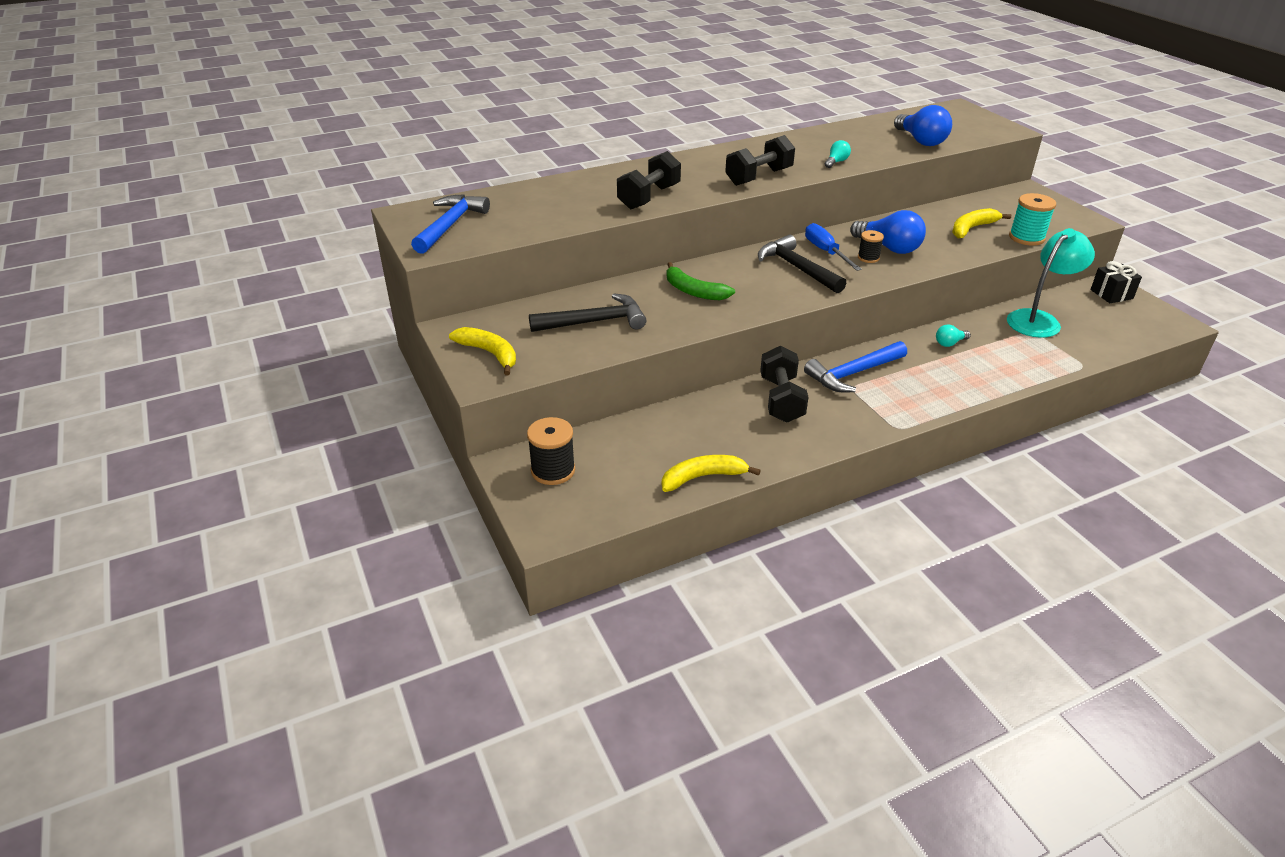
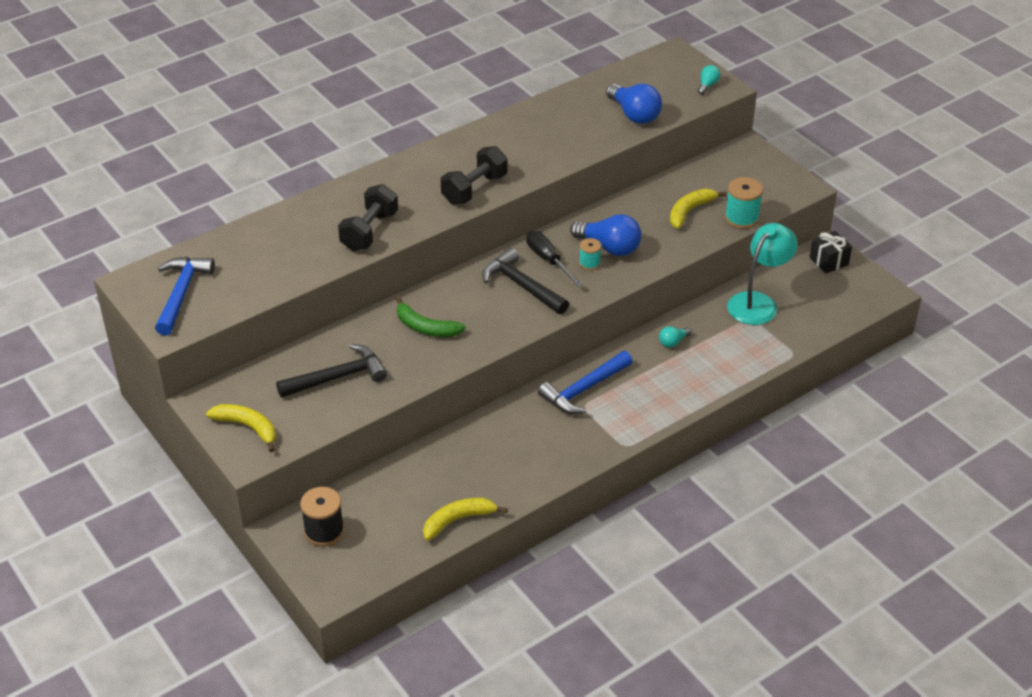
camera: 10 degrees left, 5 degrees up
(781, 400) = (519, 428): black dumbbell -> none
(825, 252) = (548, 260): blue screwdriver -> black screwdriver
(836, 162) = (550, 157): turquoise light bulb -> turquoise light bulb (707, 85)
(868, 258) = (589, 263): black spool -> turquoise spool

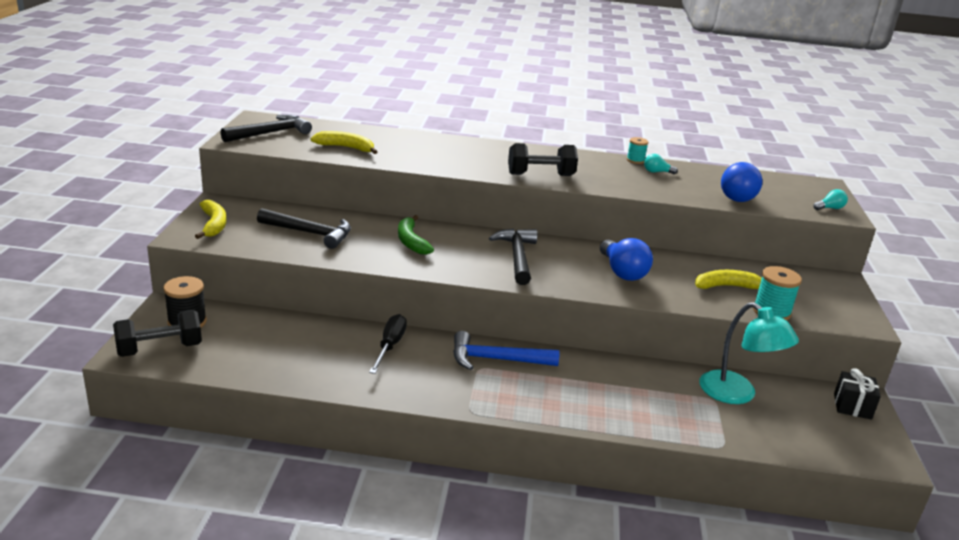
camera: 40 degrees right, 15 degrees down
(181, 294) = (270, 133): blue hammer -> black hammer
(369, 231) = (431, 160): black dumbbell -> black dumbbell (159, 349)
(458, 520) = (273, 372): yellow banana -> yellow banana (346, 148)
(548, 260) = (561, 255): black screwdriver -> black screwdriver (390, 346)
(589, 263) = (591, 272): turquoise spool -> turquoise spool (635, 160)
(673, 342) = (618, 375): turquoise light bulb -> turquoise light bulb (657, 172)
(758, 302) = (737, 394): turquoise lamp -> turquoise lamp turned 60 degrees clockwise

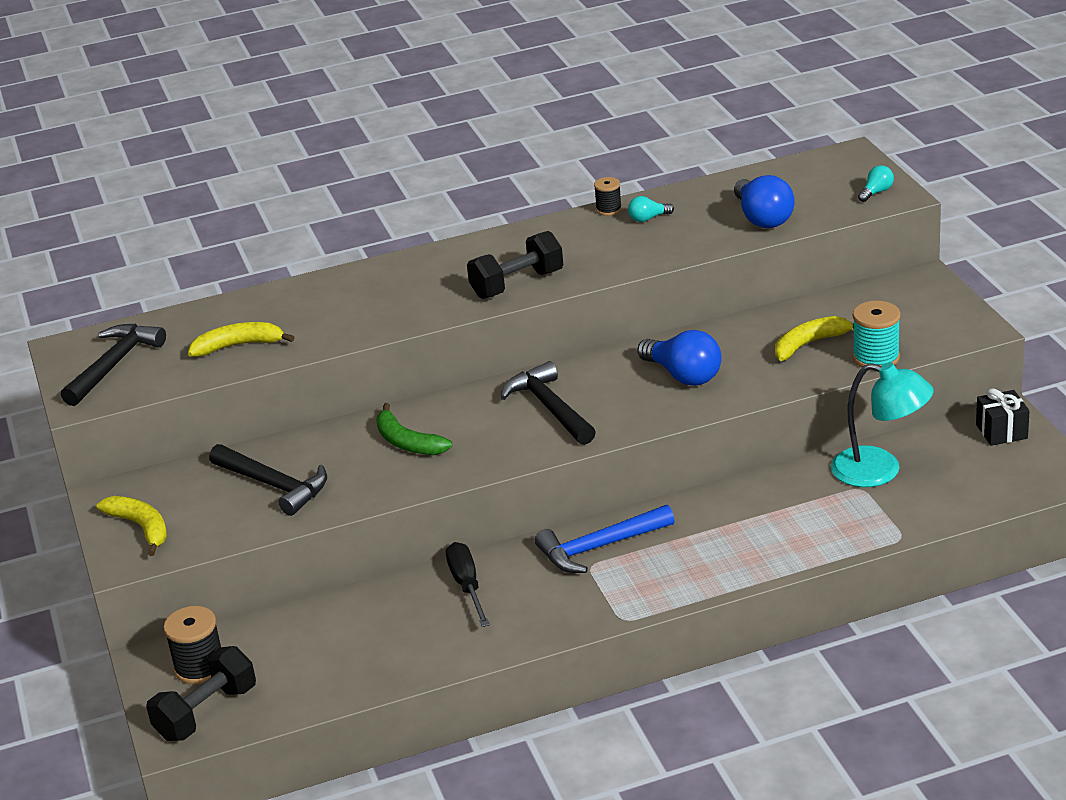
camera: 20 degrees left, 5 degrees up
(310, 233) = (274, 485): black hammer -> black hammer turned 45 degrees clockwise
(635, 160) = (609, 209): turquoise spool -> black spool

